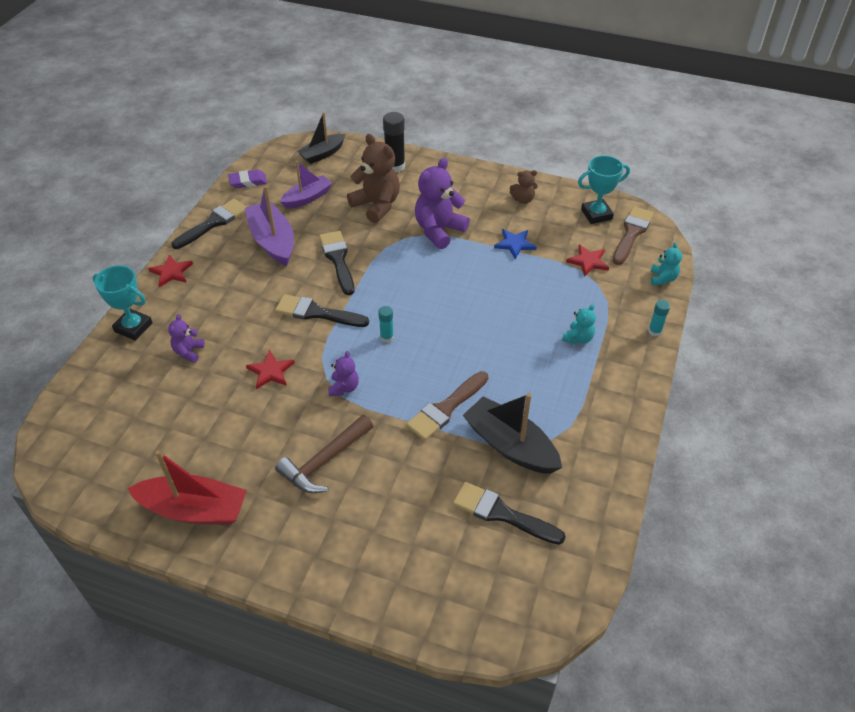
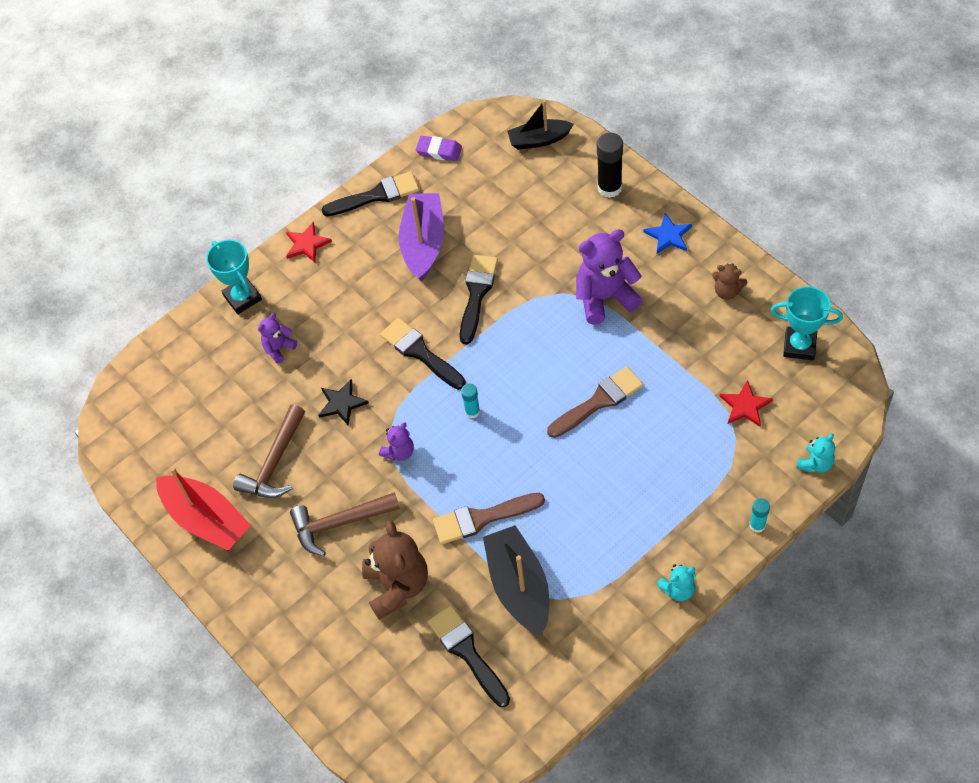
camera: 35 degrees right, 10 degrees up
(235, 438) = (275, 463): none -> brown hammer
(271, 371) = (342, 403): red star -> black star
(307, 198) = (489, 198): purple boat -> none
(376, 205) = (557, 237): brown teddy bear -> brown teddy bear (397, 586)
(514, 244) = (677, 349): blue star -> blue star (668, 235)
(578, 338) = (667, 497): turquoise teddy bear -> turquoise teddy bear (678, 589)
(632, 233) = (823, 389): brown brush -> brown brush (599, 401)

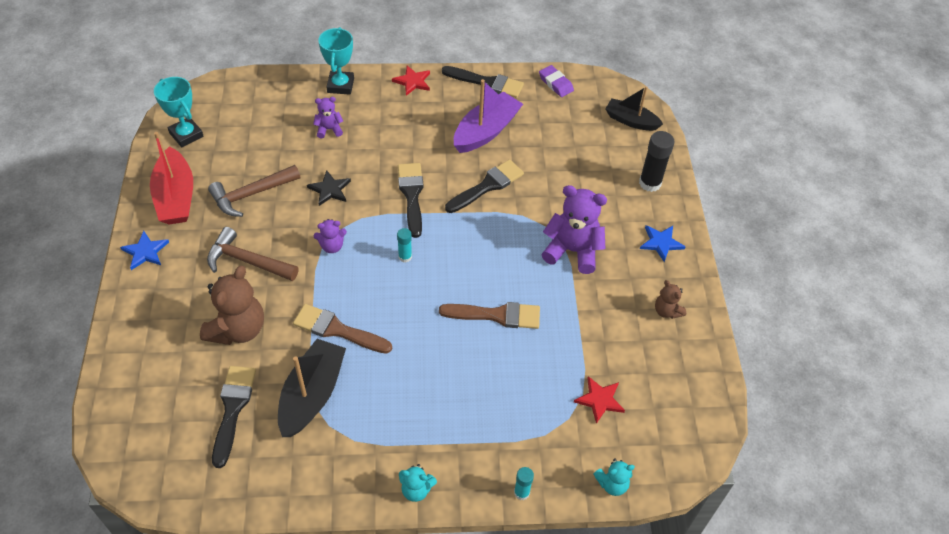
camera: 30 degrees right, 5 degrees down
(237, 589) = (145, 252): none -> blue star
(799, 346) = (685, 390): turquoise trophy -> turquoise trophy (186, 135)

